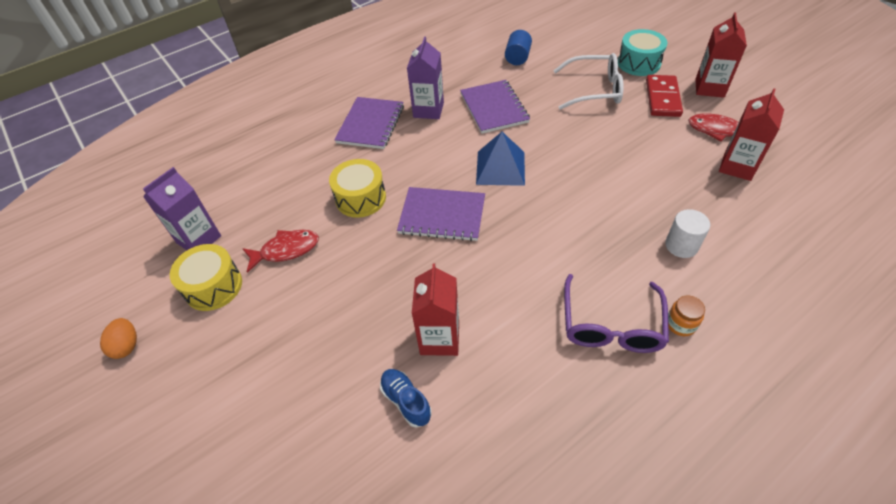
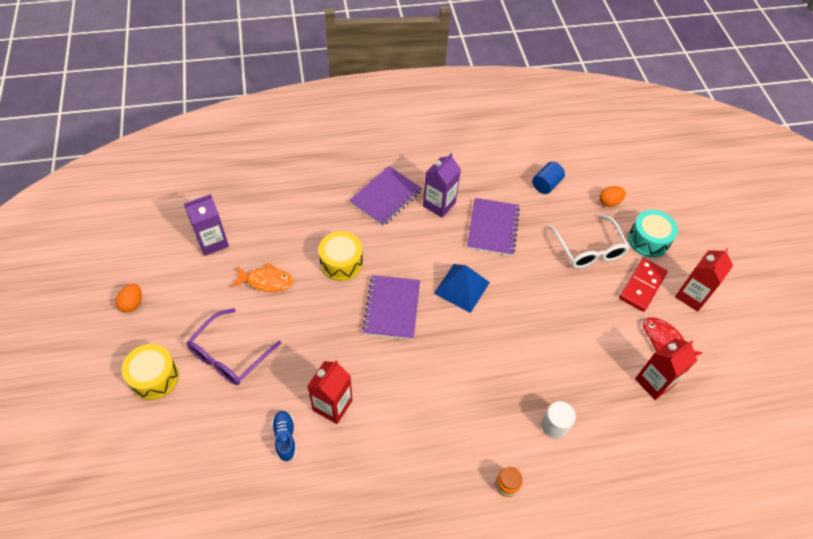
camera: 20 degrees right, 5 degrees up
(213, 286) = (205, 286): yellow drum -> yellow drum (154, 377)
(286, 250) = (266, 281): red fish -> orange fish
(442, 215) = (392, 308): purple notebook -> purple notebook turned 60 degrees clockwise
(583, 49) = (609, 202): none -> orange egg
(594, 90) = (589, 249): white glasses -> white glasses turned 45 degrees clockwise
(611, 325) = (456, 459): purple glasses -> purple glasses (229, 355)

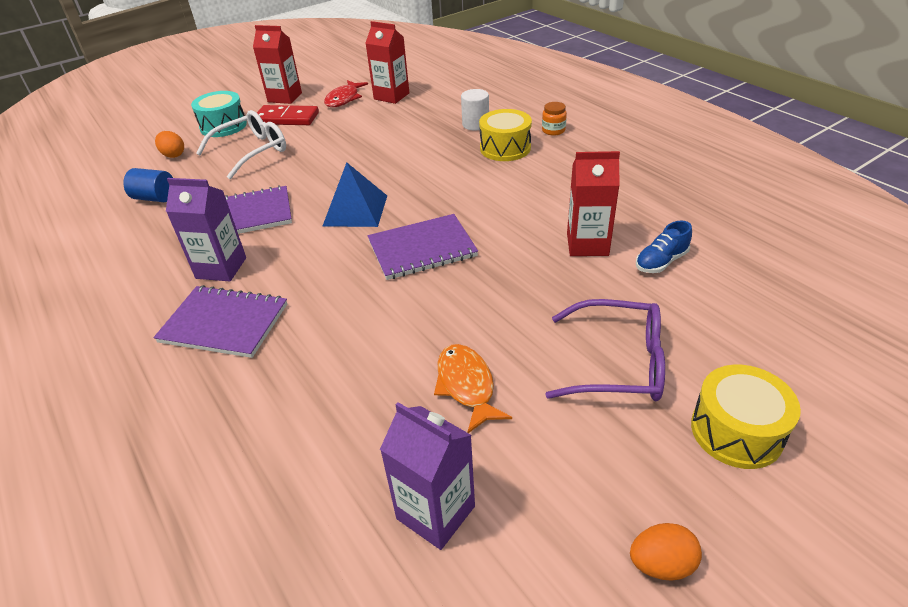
camera: 110 degrees left, 15 degrees down
(341, 263) = (379, 319): yellow drum -> yellow drum (505, 148)

